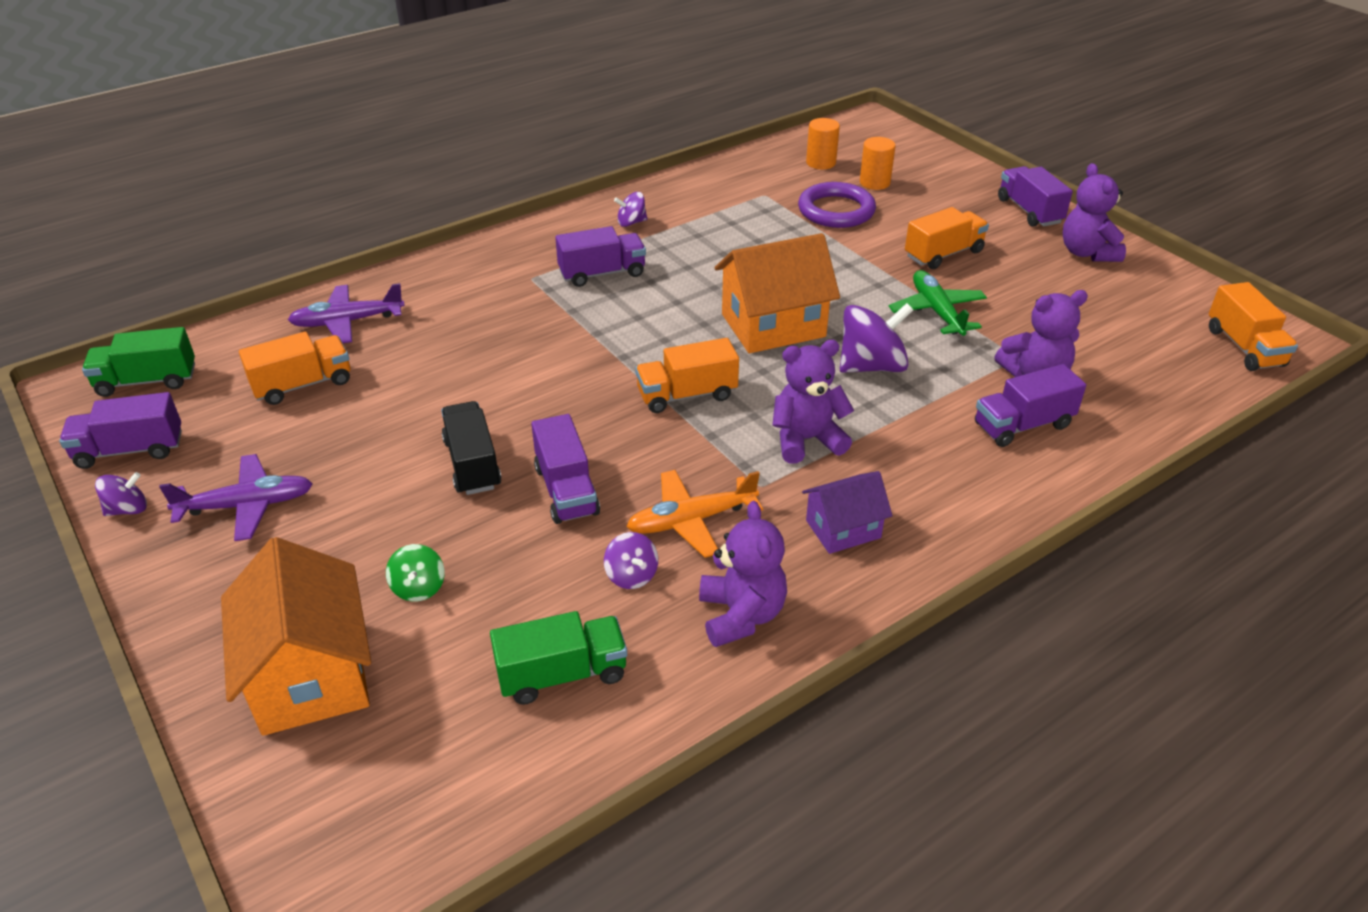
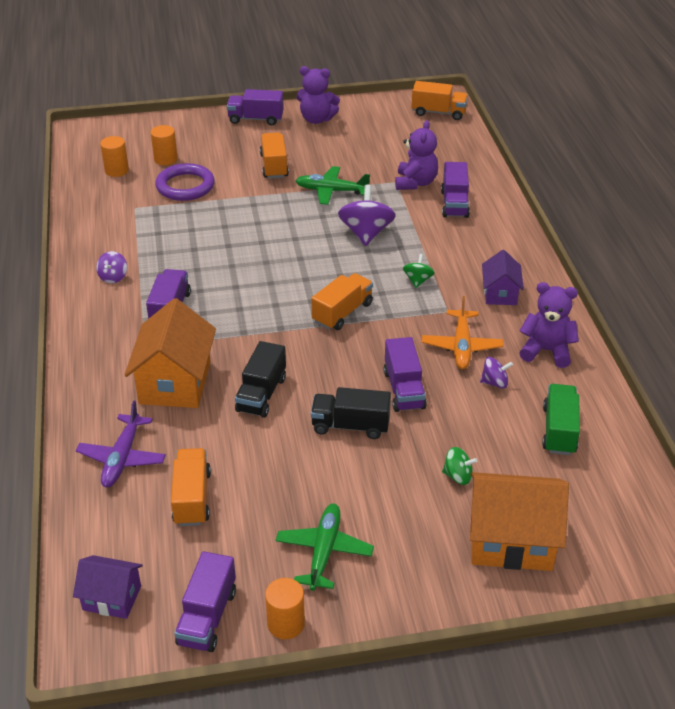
camera: 65 degrees left, 0 degrees up
(128, 509) = (286, 624): purple spinning top -> orange cylinder
(147, 381) = (112, 598): green truck -> purple house
(246, 505) = (324, 552): purple plane -> green plane
(494, 379) = (261, 394): none -> black truck
(566, 490) = (404, 389): purple truck -> purple truck turned 75 degrees clockwise
(687, 395) = (342, 313): orange truck -> orange truck turned 150 degrees counterclockwise
(773, 325) = (296, 255): orange house -> orange house (175, 382)
(806, 440) = (418, 280): purple teddy bear -> green spinning top

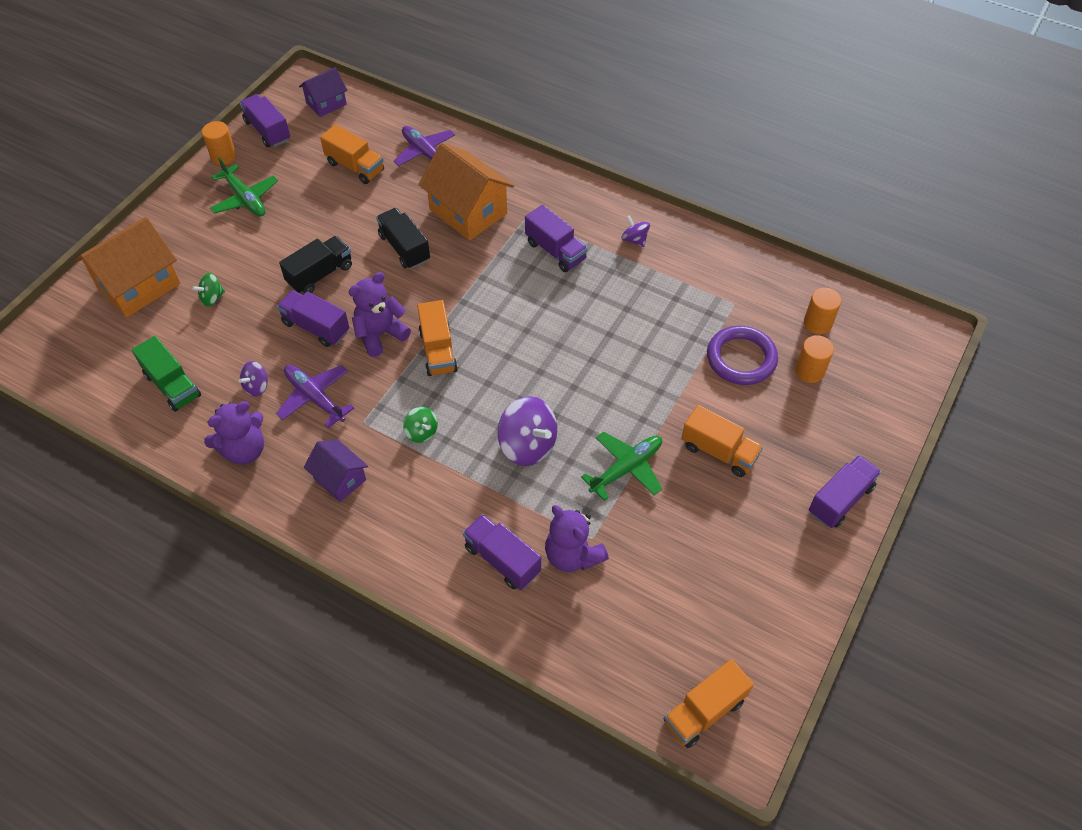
camera: 130 degrees right, 15 degrees up
(317, 119) = (792, 560): purple teddy bear -> purple teddy bear (380, 334)
(461, 346) = (315, 398): orange plane -> purple plane

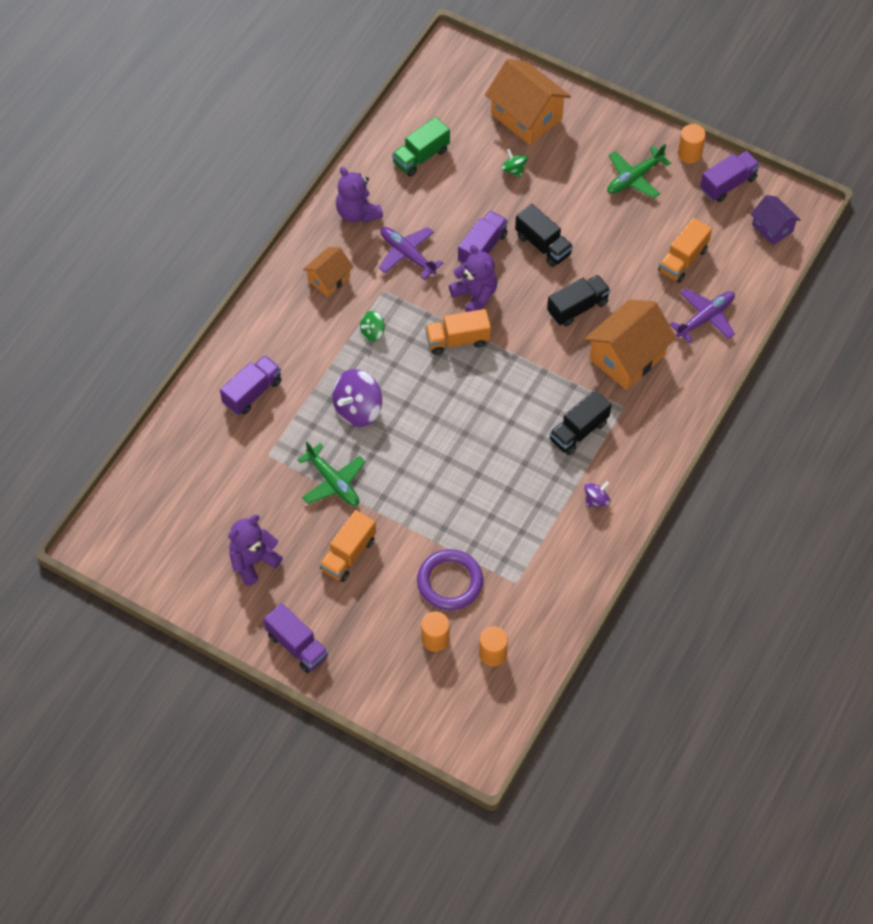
camera: 90 degrees right, 5 degrees up
(257, 386) = (419, 213): purple spinning top -> none
(315, 398) = (407, 255): purple plane -> purple plane turned 90 degrees counterclockwise
(340, 479) = (329, 279): purple house -> orange house
(555, 251) = (579, 431): purple truck -> black truck
(572, 555) = (254, 441): purple teddy bear -> purple teddy bear (253, 561)
(704, 711) = (121, 525): orange truck -> none

